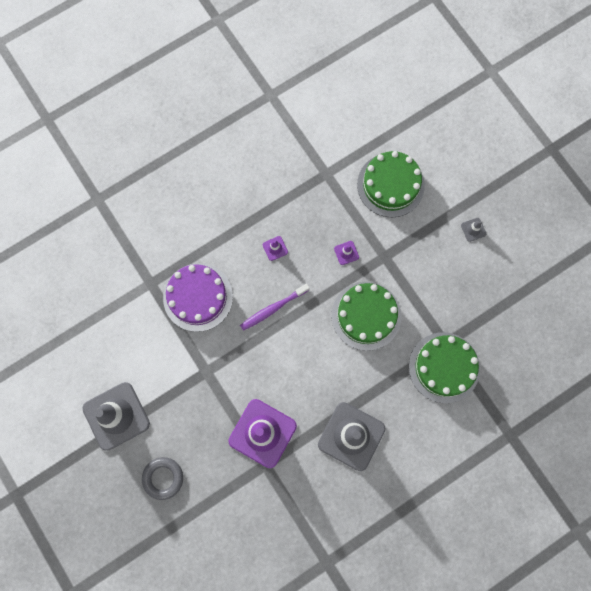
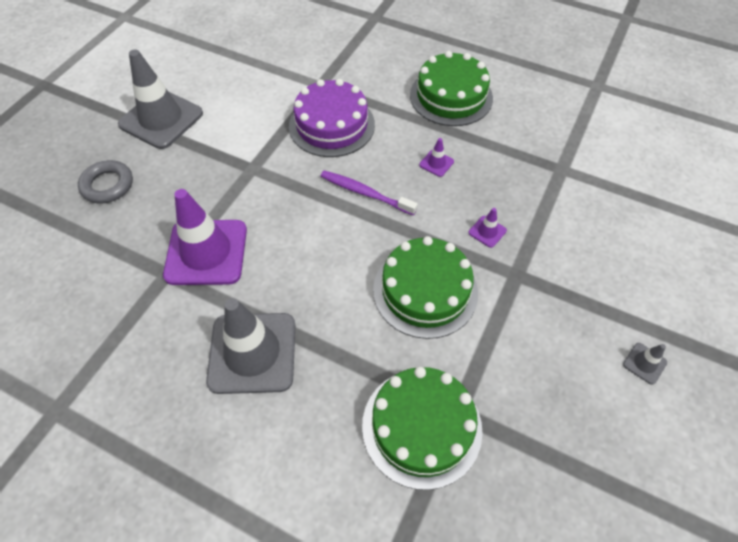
camera: 60 degrees right, 20 degrees down
(390, 185) = (609, 236): green cake -> green cake (451, 96)

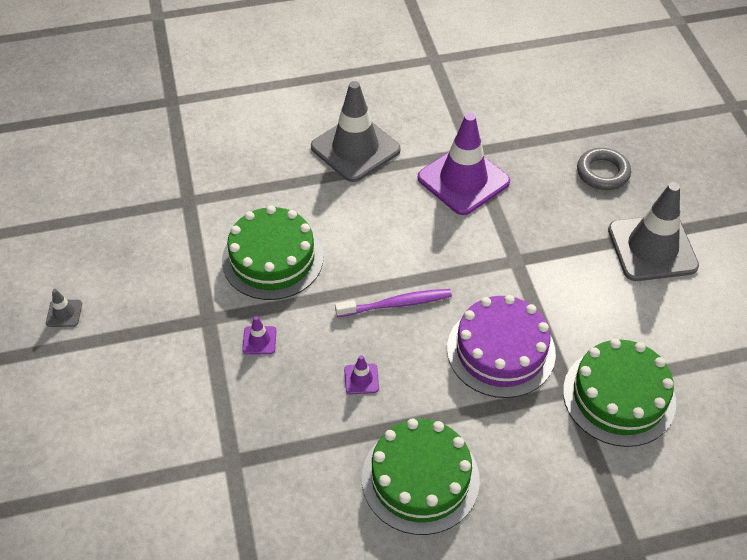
camera: 140 degrees right, 5 degrees down
(421, 427) = (206, 179): green cake -> green cake (619, 396)

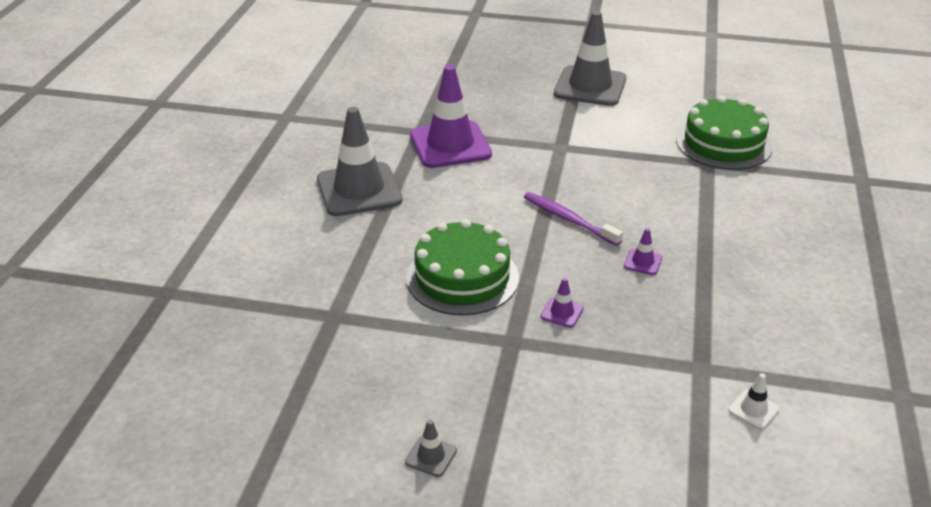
camera: 65 degrees left, 15 degrees down
(193, 513) = (753, 410): none -> white traffic cone
(396, 304) = (569, 219): purple toothbrush -> purple toothbrush turned 60 degrees counterclockwise
(420, 479) = (764, 259): green cake -> none
(501, 351) = (651, 181): purple cake -> none
(602, 173) = (497, 82): grey ring -> none

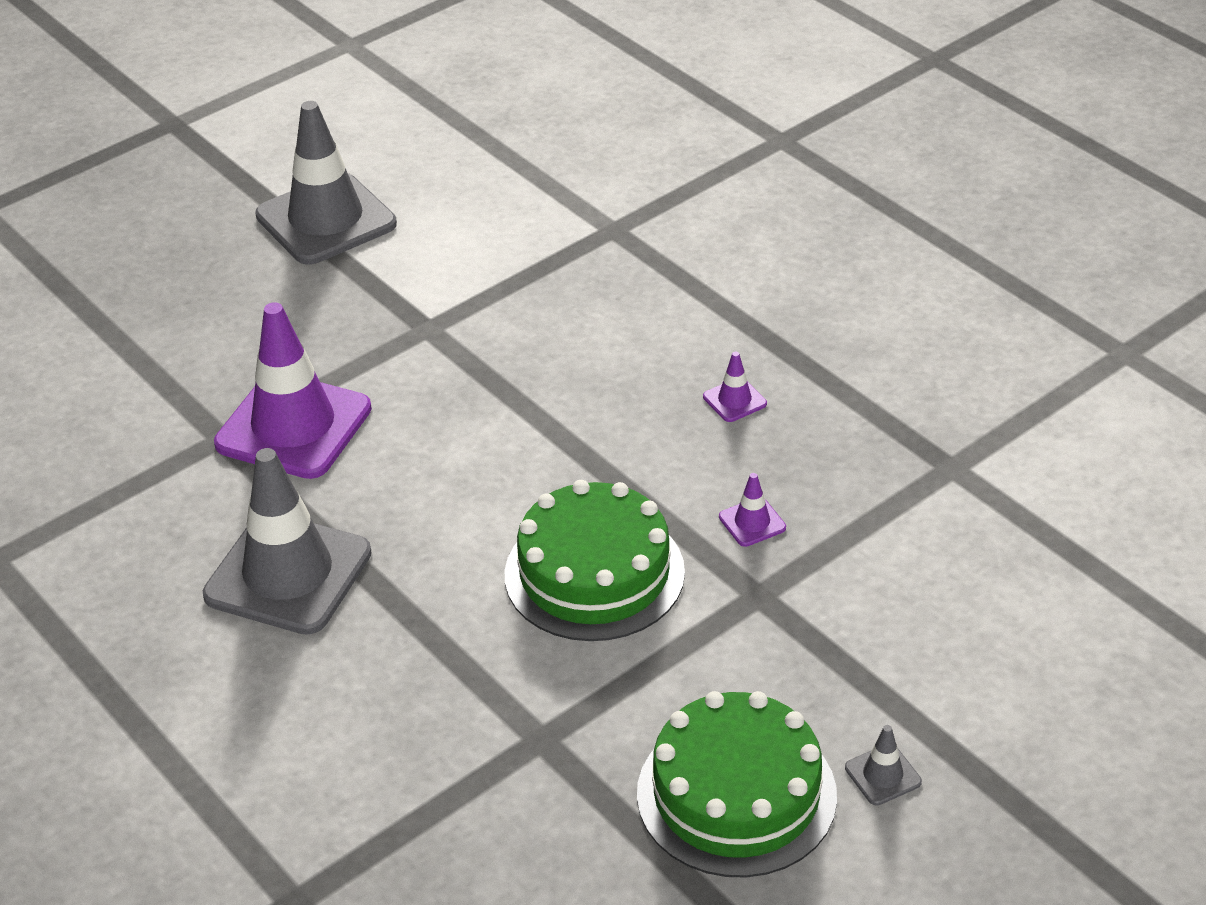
camera: 50 degrees left, 5 degrees up
(569, 219) = (586, 412): purple toothbrush -> none
(723, 143) = (591, 192): green cake -> green cake (736, 794)
(753, 410) = (1047, 469): white traffic cone -> none

